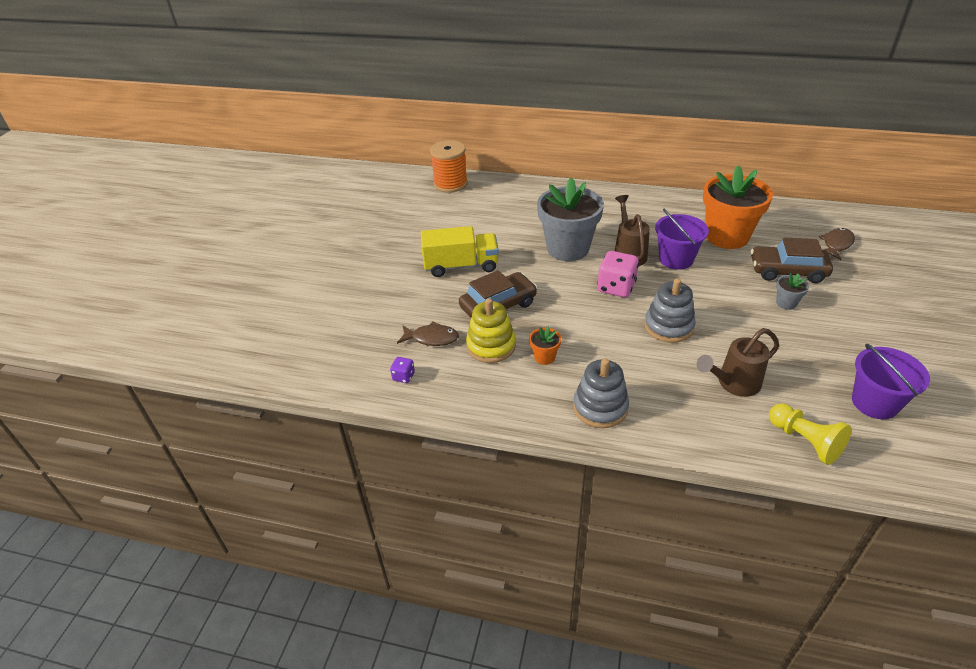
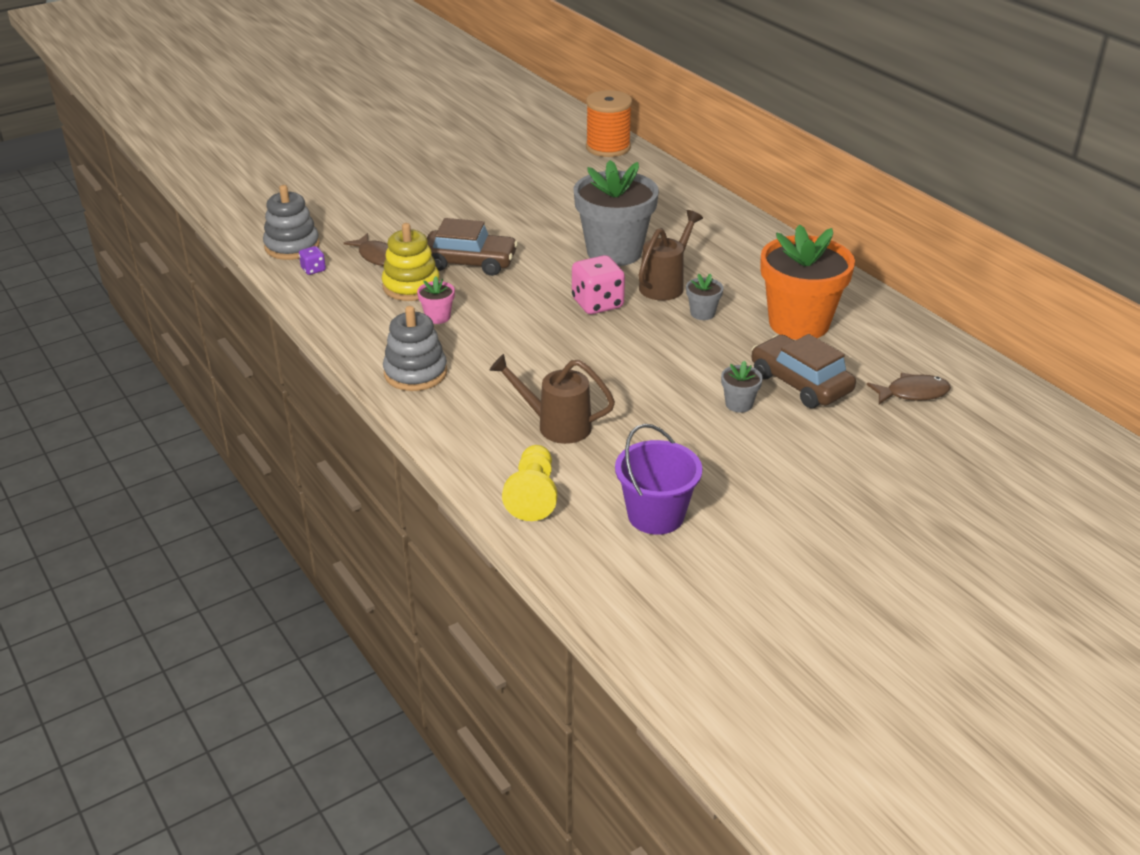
camera: 40 degrees right, 5 degrees down
(461, 266) = (494, 218): yellow truck -> none
(544, 357) = (438, 317): orange flower pot -> pink flower pot
(668, 326) = (585, 356): grey stacking toy -> grey stacking toy (292, 246)
(676, 259) = (702, 313): purple bucket -> grey flower pot

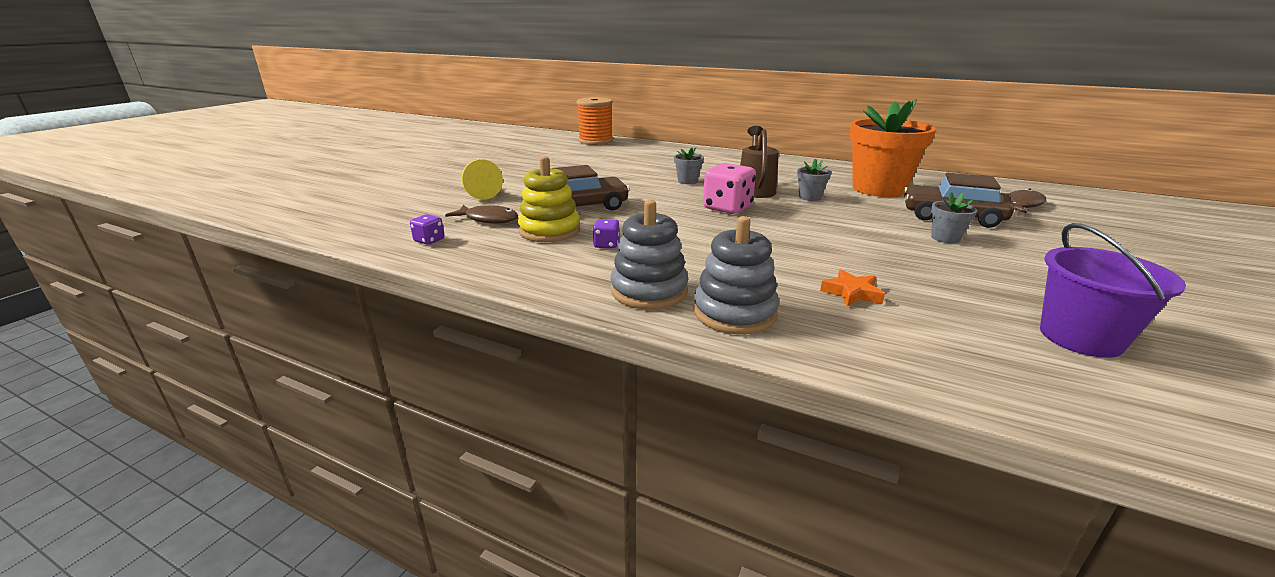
camera: 30 degrees left, 10 degrees down
(292, 246) = (386, 230): grey stacking toy -> grey stacking toy (734, 313)
(438, 317) = (606, 245): pink flower pot -> purple dice
(533, 495) = (953, 363): yellow pawn -> yellow pawn (480, 192)
(556, 425) = (852, 293): brown watering can -> orange star
(614, 252) = (687, 181): grey flower pot -> grey flower pot, size x0.41

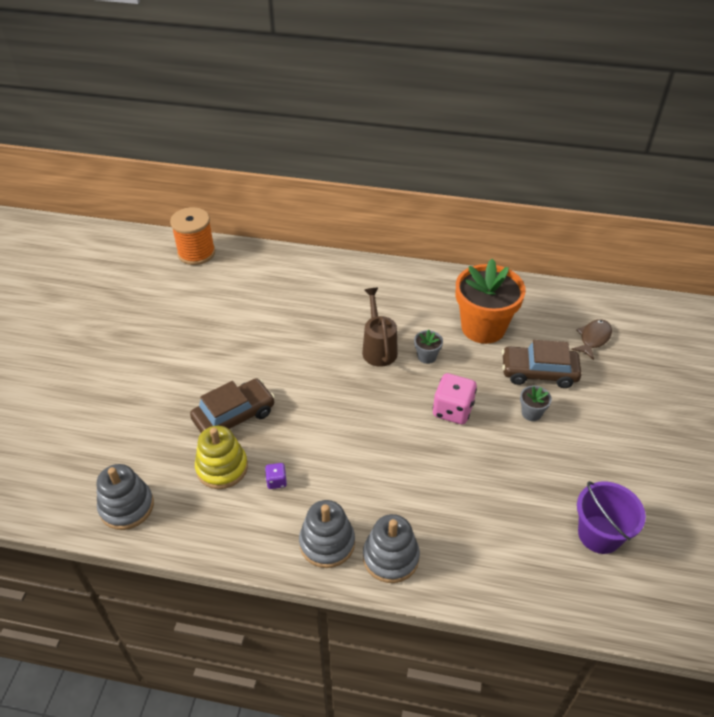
camera: 15 degrees left, 20 degrees up
(429, 240) = (127, 506): purple dice -> grey stacking toy
(480, 192) = (127, 404): yellow pawn -> none
(488, 219) = (160, 458): brown fish -> none
(687, 181) = (315, 342): grey flower pot -> none
(727, 208) = (360, 393): pink dice -> pink dice (452, 410)
(852, 293) = (465, 512): orange star -> none

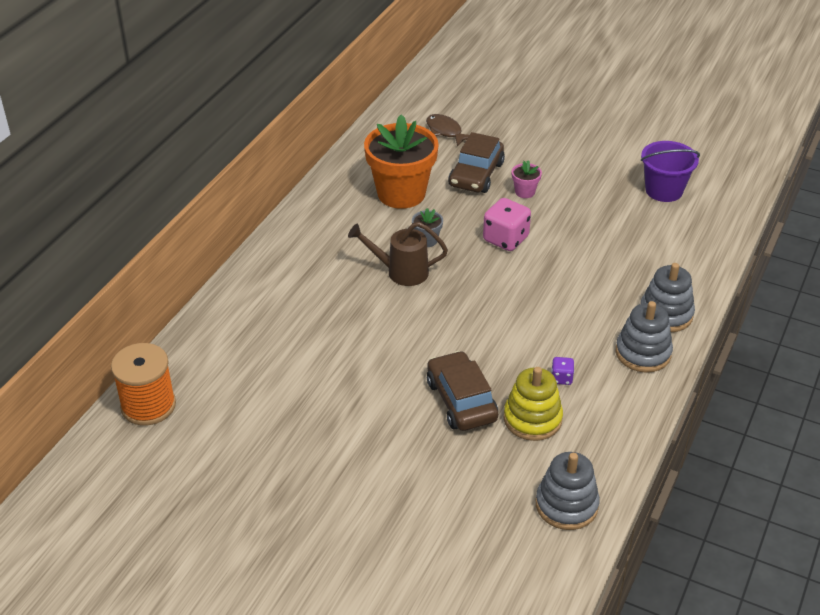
camera: 75 degrees left, 5 degrees down
(531, 413) = (525, 192): grey flower pot -> pink flower pot

